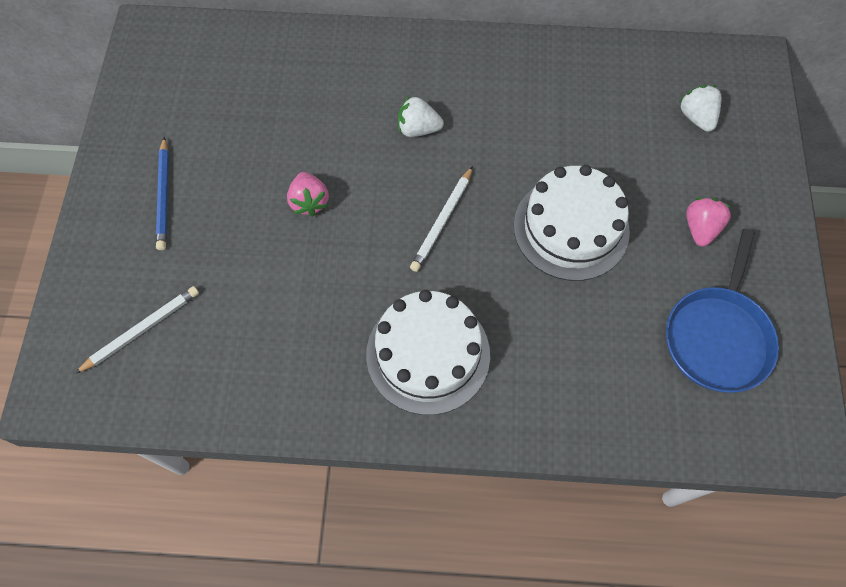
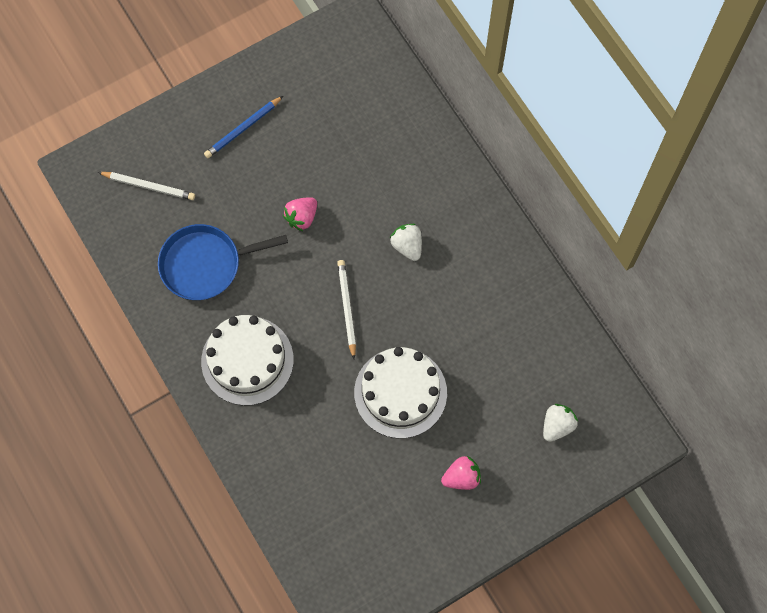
camera: 55 degrees right, 5 degrees up
(442, 221) = (347, 308): white pencil -> white pencil turned 90 degrees clockwise
(717, 337) = (383, 531): blue pan -> blue pan (205, 264)

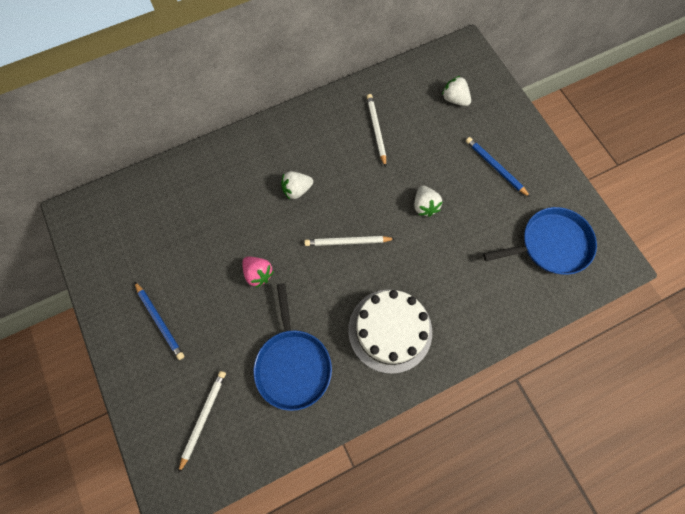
camera: 85 degrees left, 0 degrees up
(363, 542) = (551, 244): none -> blue pan
(400, 392) = (425, 206): white cake -> white strawberry
(461, 477) = (495, 167): pink strawberry -> blue pencil
(499, 330) = (376, 130): none -> white pencil

